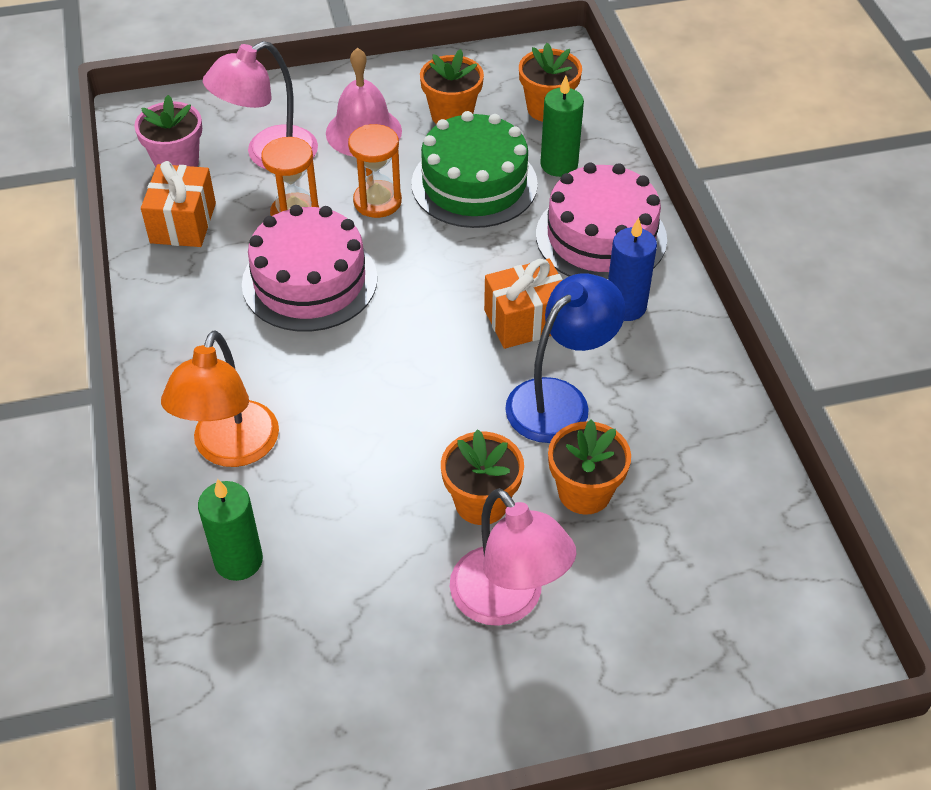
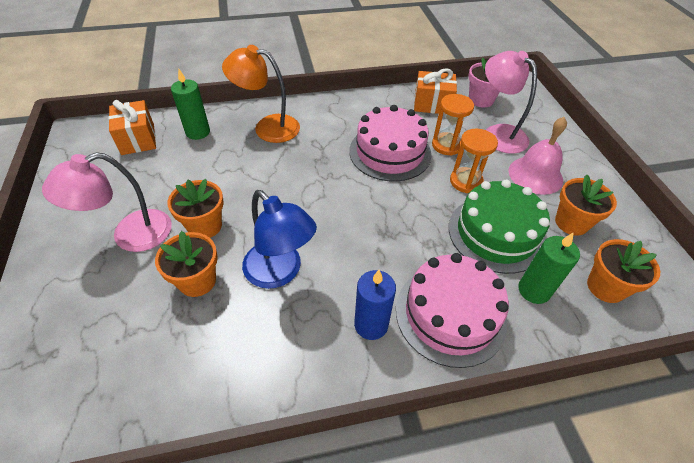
camera: 90 degrees right, 0 degrees up
(525, 320) = (356, 257): orange gift -> orange gift (138, 139)

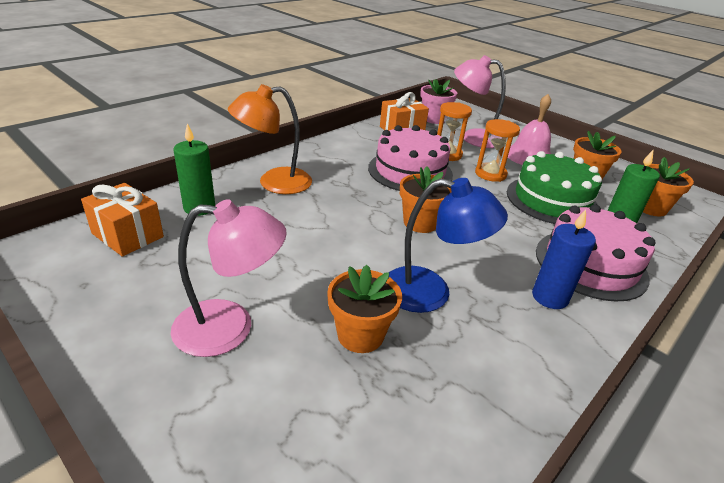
camera: 35 degrees left, 15 degrees down
(130, 235) = (230, 327): pink lamp -> pink lamp turned 120 degrees counterclockwise
(205, 226) = (309, 285): orange flower pot -> orange flower pot (420, 223)

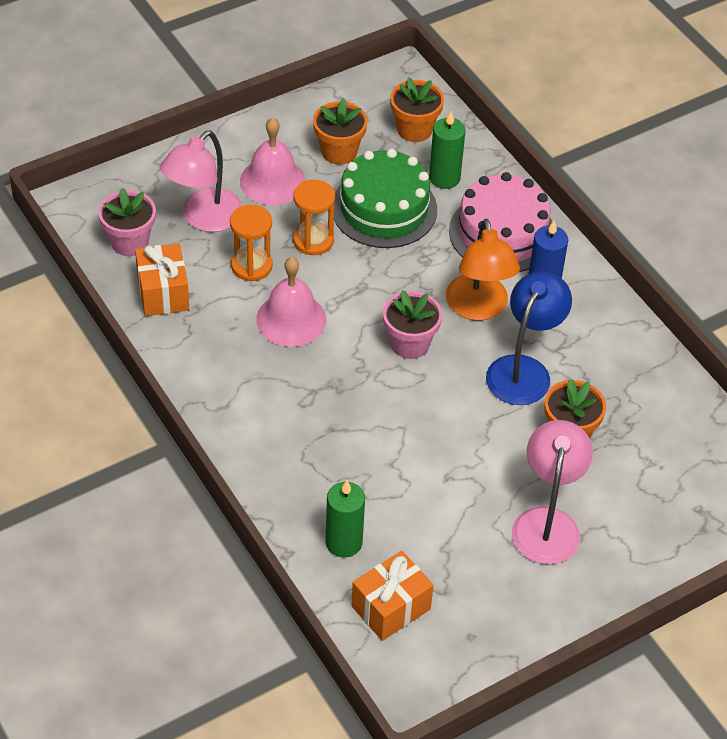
camera: 75 degrees left, 15 degrees up
(274, 183) = (296, 464): orange lamp -> orange lamp (478, 308)
(410, 171) = (291, 319): pink cake -> pink bell
(420, 223) = (410, 344): orange flower pot -> pink flower pot

